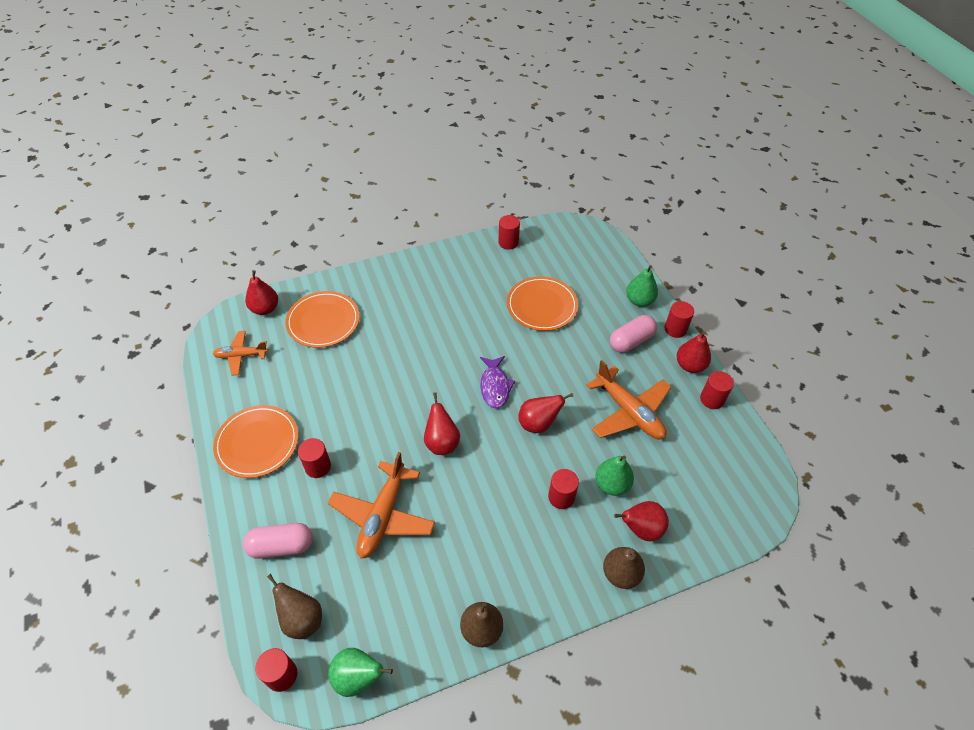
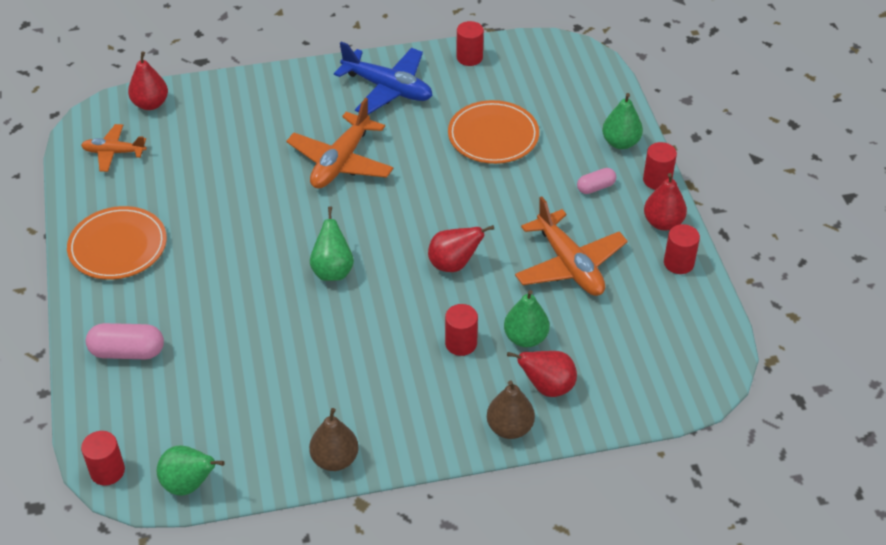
camera: 10 degrees right, 5 degrees down
(302, 619) = (138, 423): brown pear -> none
(318, 466) = (183, 278): red cylinder -> none
(323, 321) = (218, 125): orange plate -> none
(383, 515) = (248, 336): orange plane -> orange plane (341, 162)
(441, 442) = (332, 270): red pear -> green pear
(451, 275) = (387, 88): none -> blue plane
(495, 386) = (411, 219): purple fish -> none
(631, 341) = (595, 187): pink capsule -> pink capsule, size x0.61

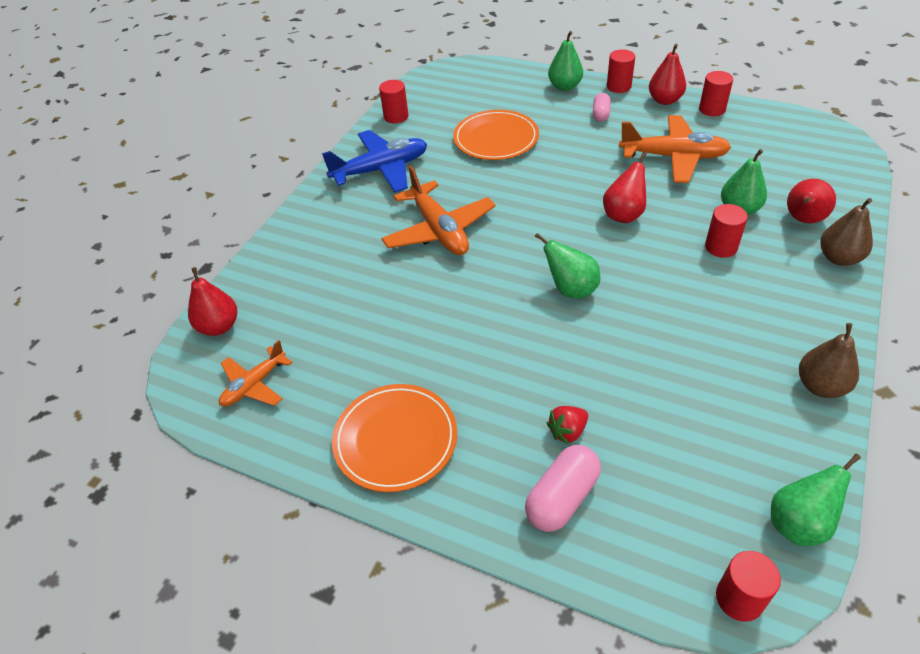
camera: 50 degrees left, 0 degrees up
(186, 330) = (567, 431): none -> red strawberry

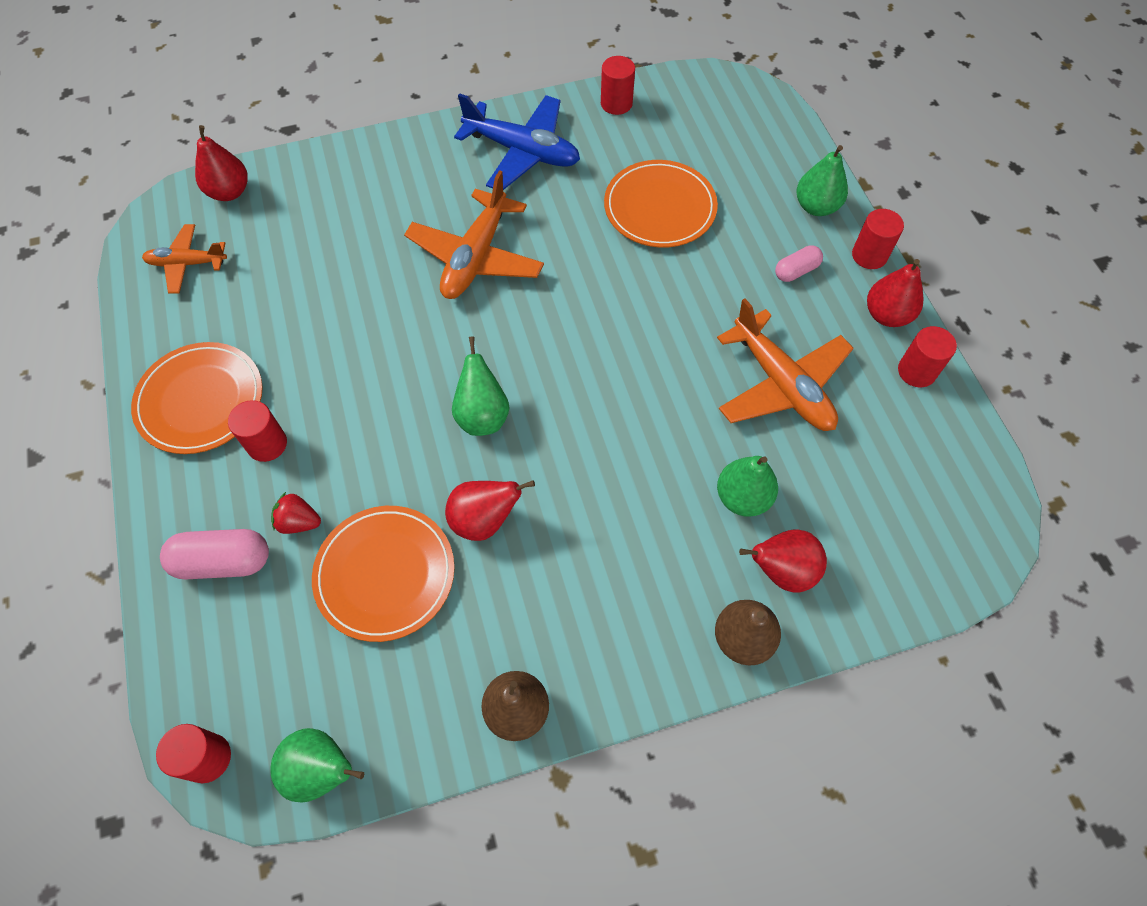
camera: 45 degrees right, 15 degrees up
(623, 215) = (636, 394): red pear -> red pear (484, 520)
(656, 403) = (385, 574): none -> orange plate
(721, 247) = (661, 512): red cylinder -> red cylinder (267, 444)

